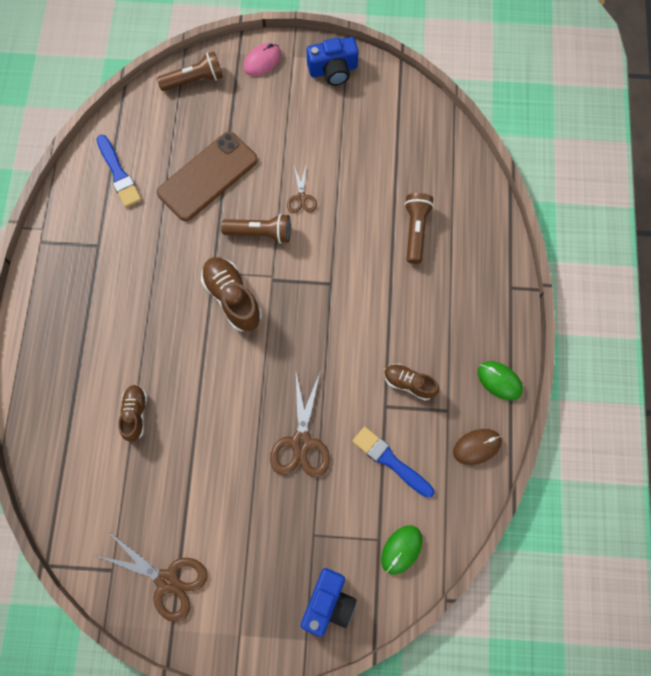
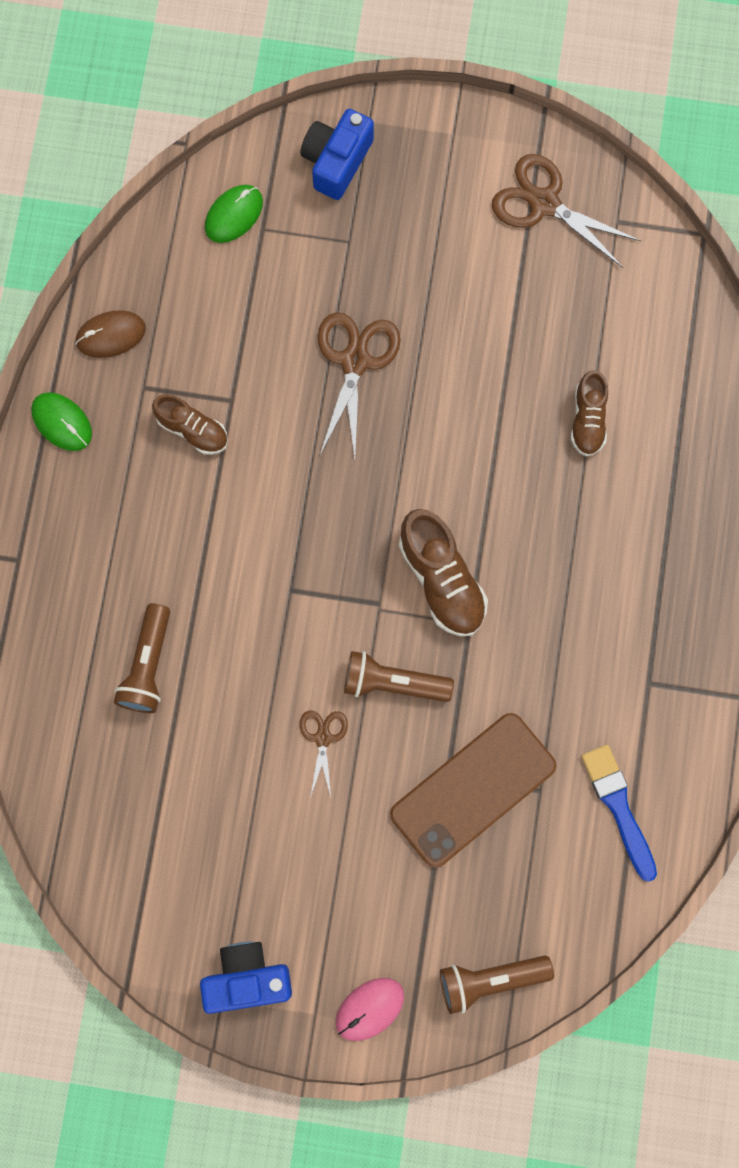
camera: 175 degrees left, 5 degrees up
(390, 461) = (233, 326): blue brush -> none

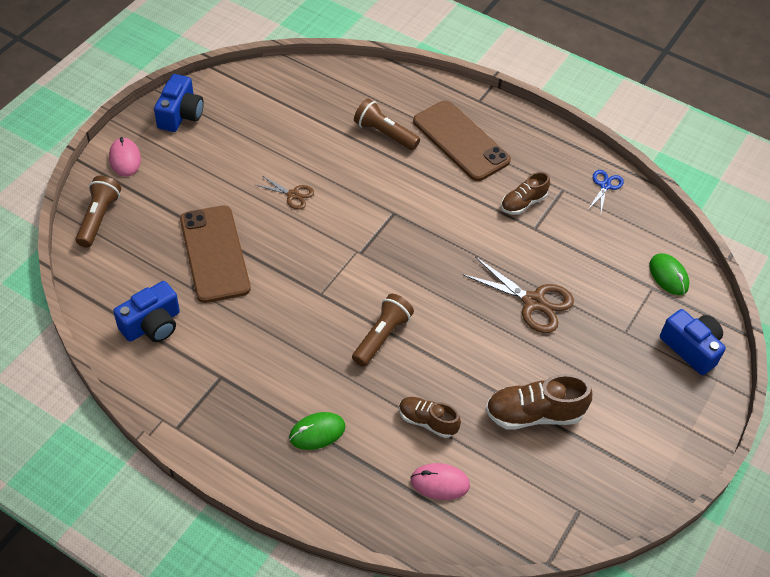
camera: 110 degrees right, 25 degrees down
(62, 422) = (556, 145): green mouse -> green mouse (317, 432)
(111, 335) = (605, 186): brown mouse -> blue scissors
(113, 554) = (461, 141): none -> brown phone
(392, 682) = (306, 240): brown flashlight -> brown flashlight (382, 336)
(442, 580) = (357, 290): brown shoe -> brown shoe (534, 414)
(544, 203) = (612, 466): brown scissors -> none
(618, 807) = (152, 325): blue brush -> blue camera
(658, 376) = (440, 483): none -> pink mouse

